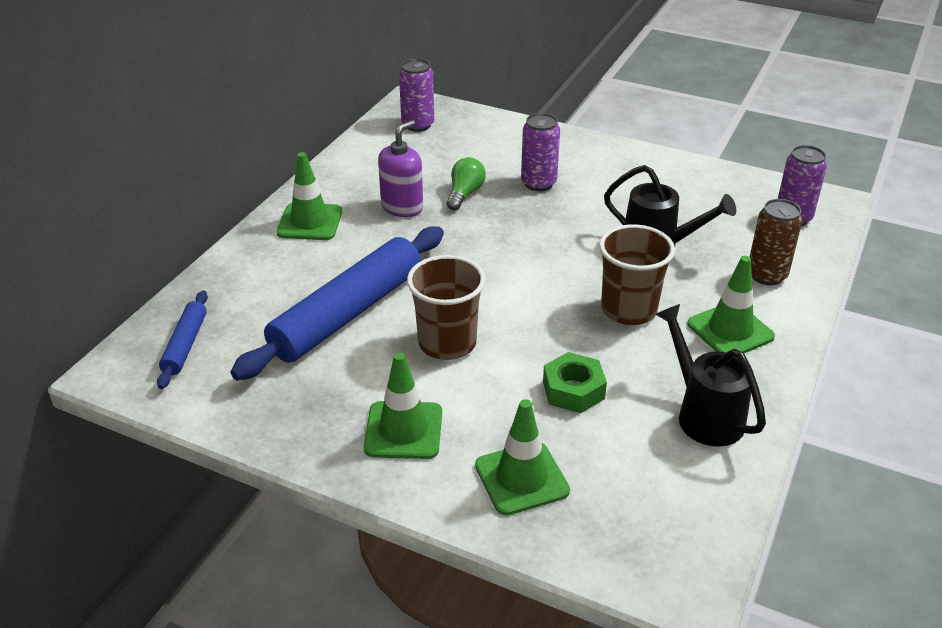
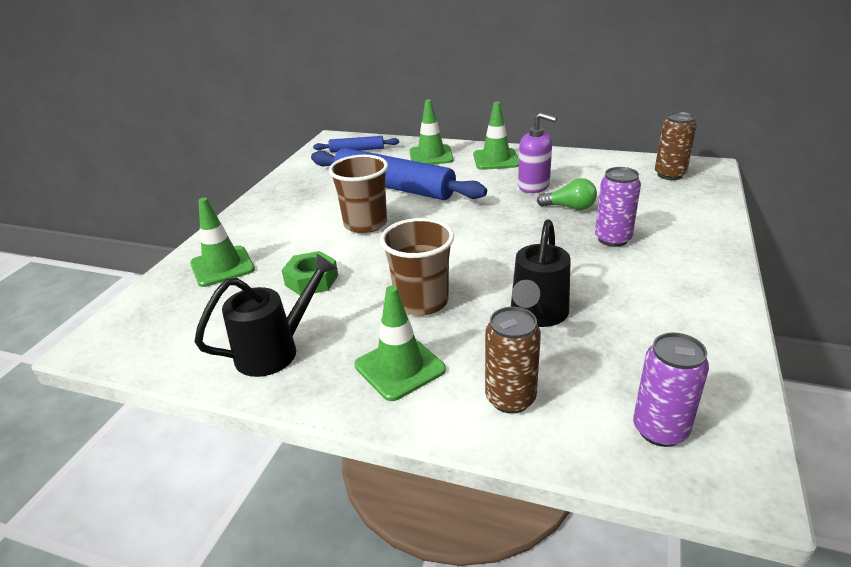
camera: 85 degrees right, 5 degrees down
(403, 430) = (276, 220): green traffic cone -> green traffic cone (431, 156)
(418, 125) = (669, 175): purple can -> brown can

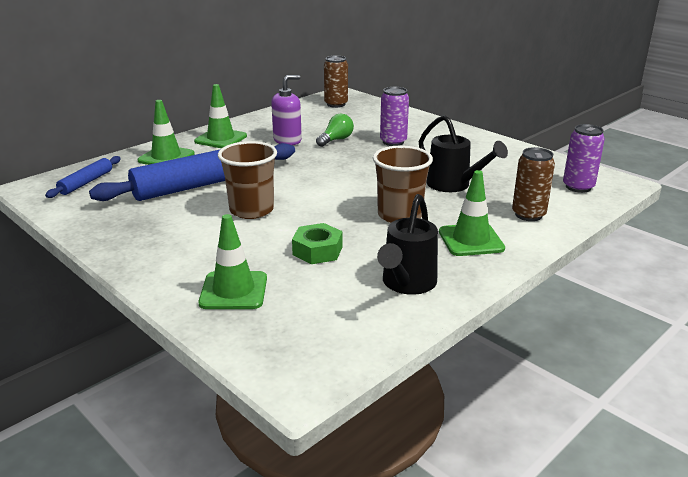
camera: 65 degrees left, 5 degrees down
(275, 350) = (407, 284): black watering can -> black watering can turned 150 degrees counterclockwise

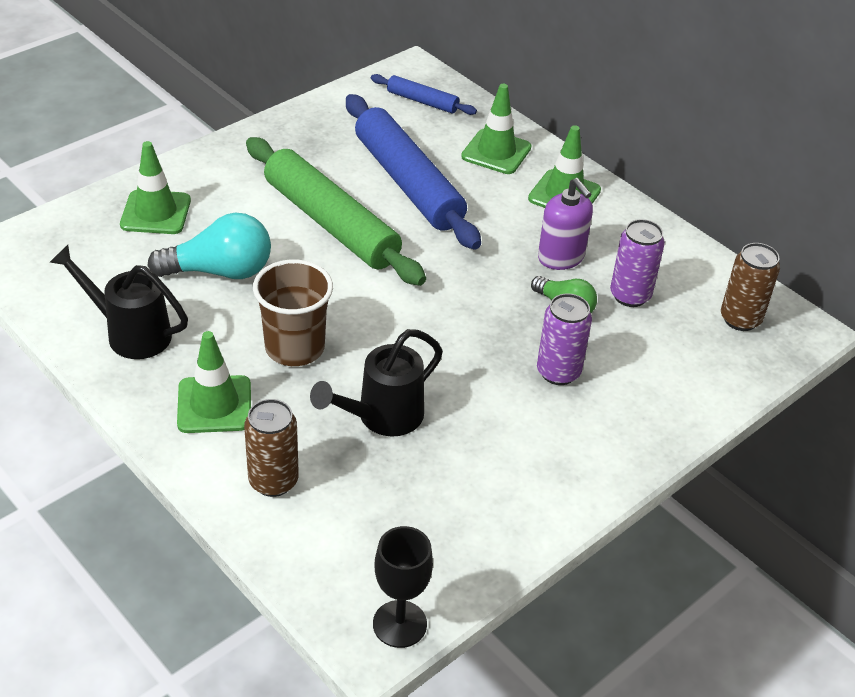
camera: 90 degrees right, 15 degrees up
(251, 210) = (330, 223): brown cup -> green rolling pin
(317, 251) = (220, 271): green nut -> turquoise light bulb
(578, 187) = (360, 572): purple can -> purple can (630, 295)
(603, 176) = (399, 624): none -> black goblet

